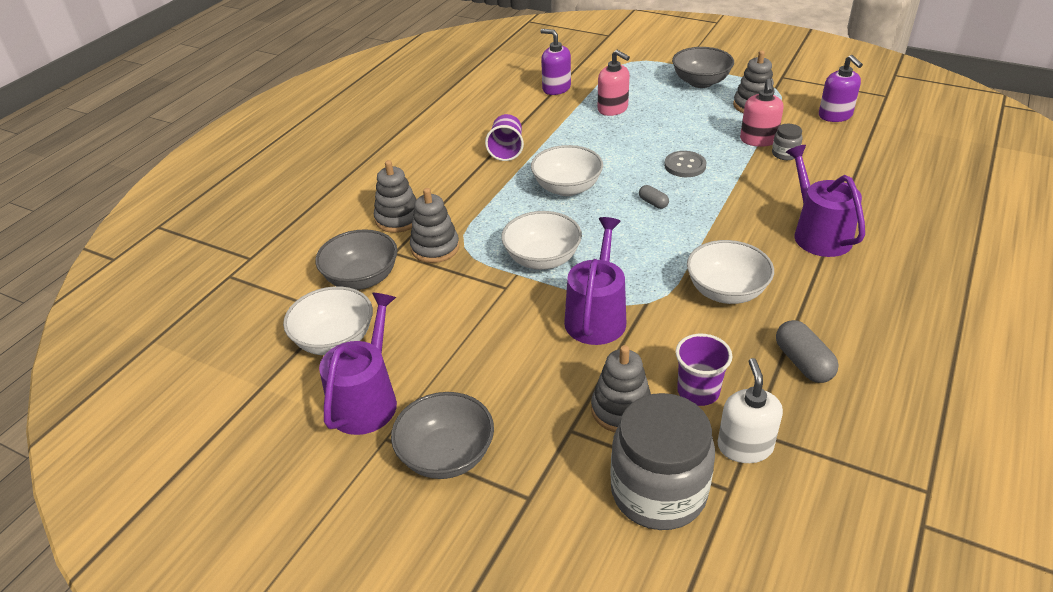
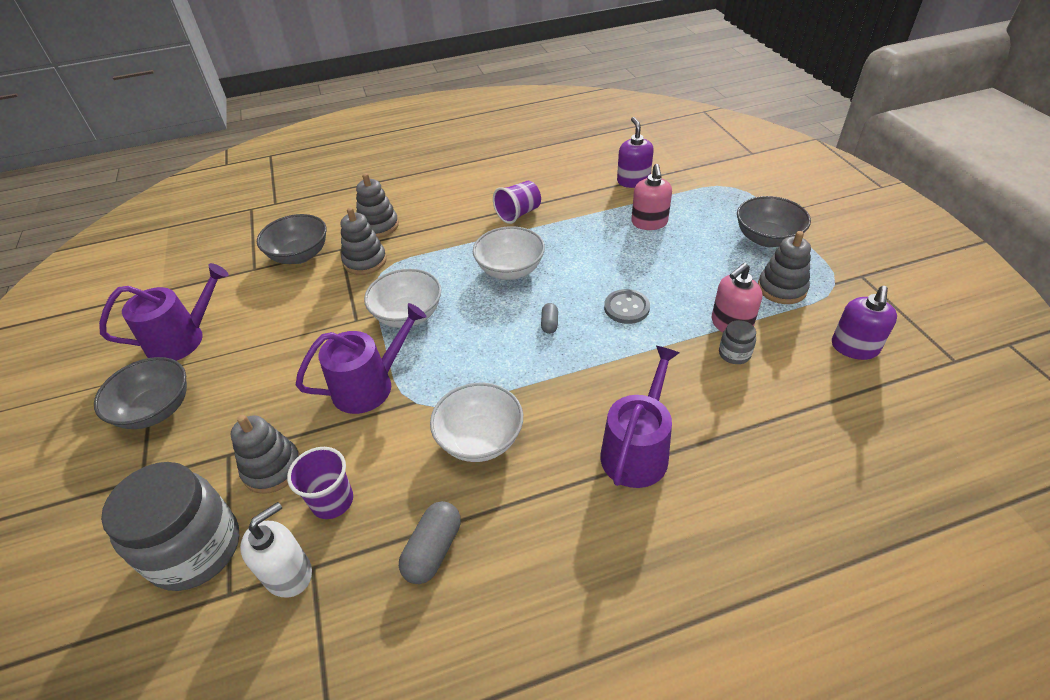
camera: 45 degrees right, 5 degrees up
(335, 340) = (228, 287): white bowl -> none

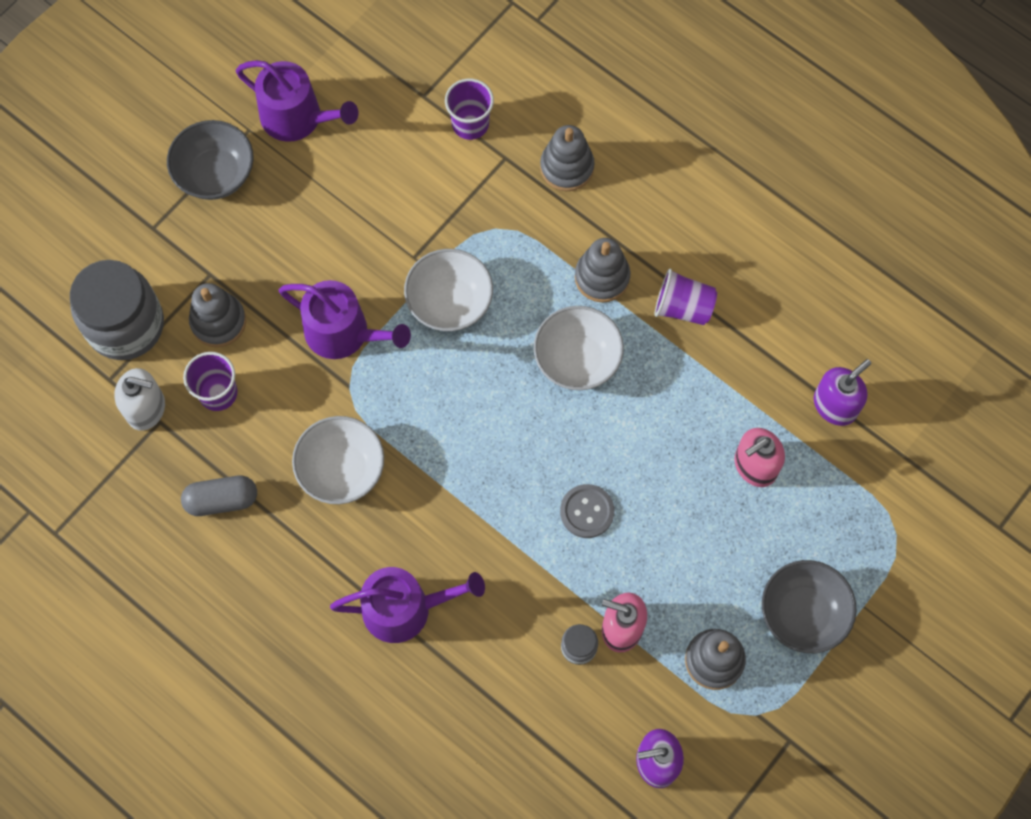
camera: 55 degrees right, 25 degrees up
(299, 255) = (470, 124): grey bowl -> purple cup
(365, 261) = (501, 199): grey stacking toy -> grey stacking toy (602, 277)
(549, 324) = (518, 447): grey capsule -> none

